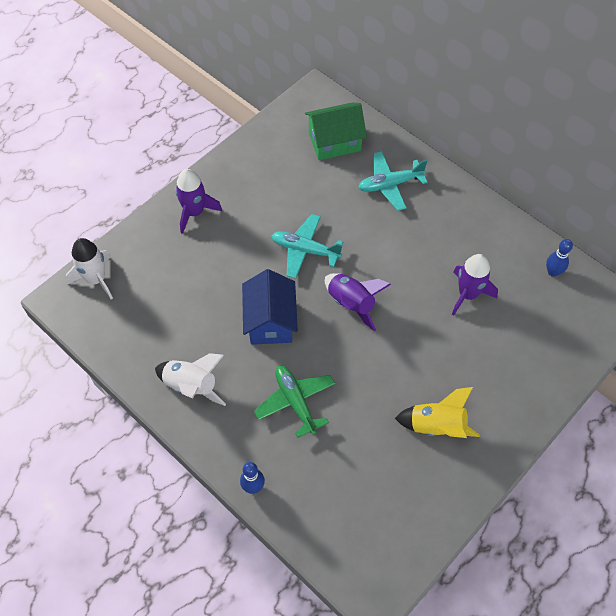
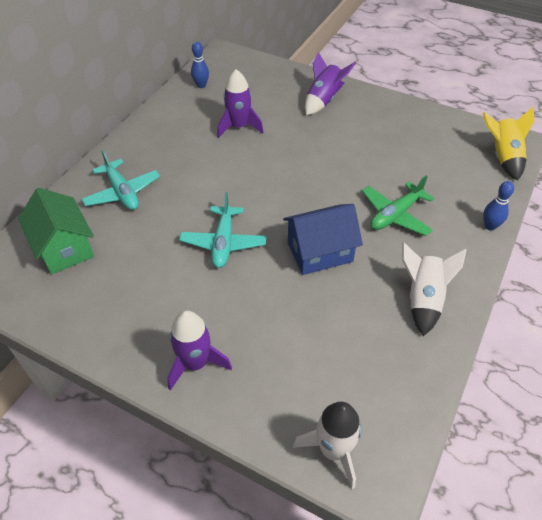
camera: 105 degrees left, 10 degrees down
(351, 304) = (276, 196): purple rocket -> purple rocket (323, 100)
(437, 426) = (369, 129): yellow rocket -> yellow rocket (503, 157)

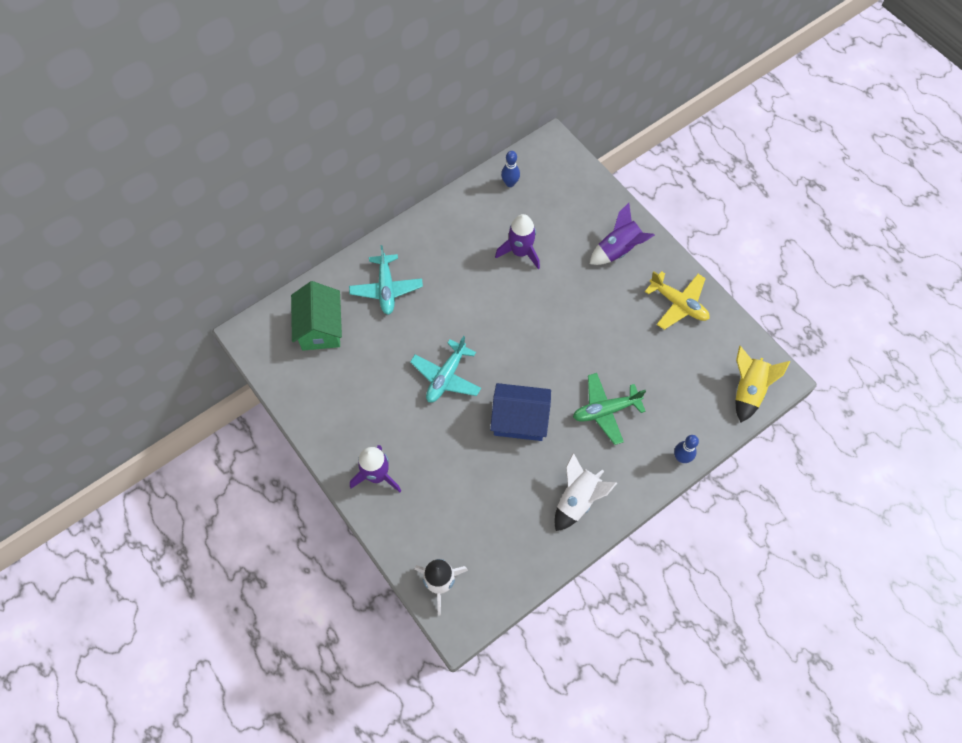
camera: 25 degrees right, 15 degrees up
(399, 119) = (678, 304): none -> yellow plane

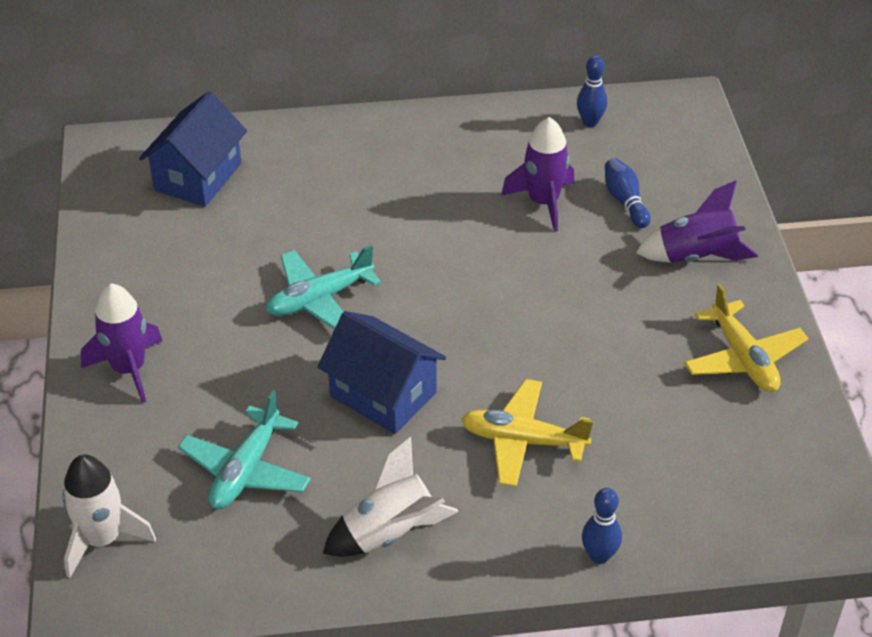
camera: 30 degrees right, 20 degrees down
(320, 328) = (198, 177): green house -> blue house
(386, 288) = (321, 170): turquoise plane -> turquoise plane (246, 470)
(561, 230) = (625, 201): none -> blue bowling pin
(606, 410) = (523, 441): green plane -> yellow plane
(748, 390) = (781, 517): yellow rocket -> none

